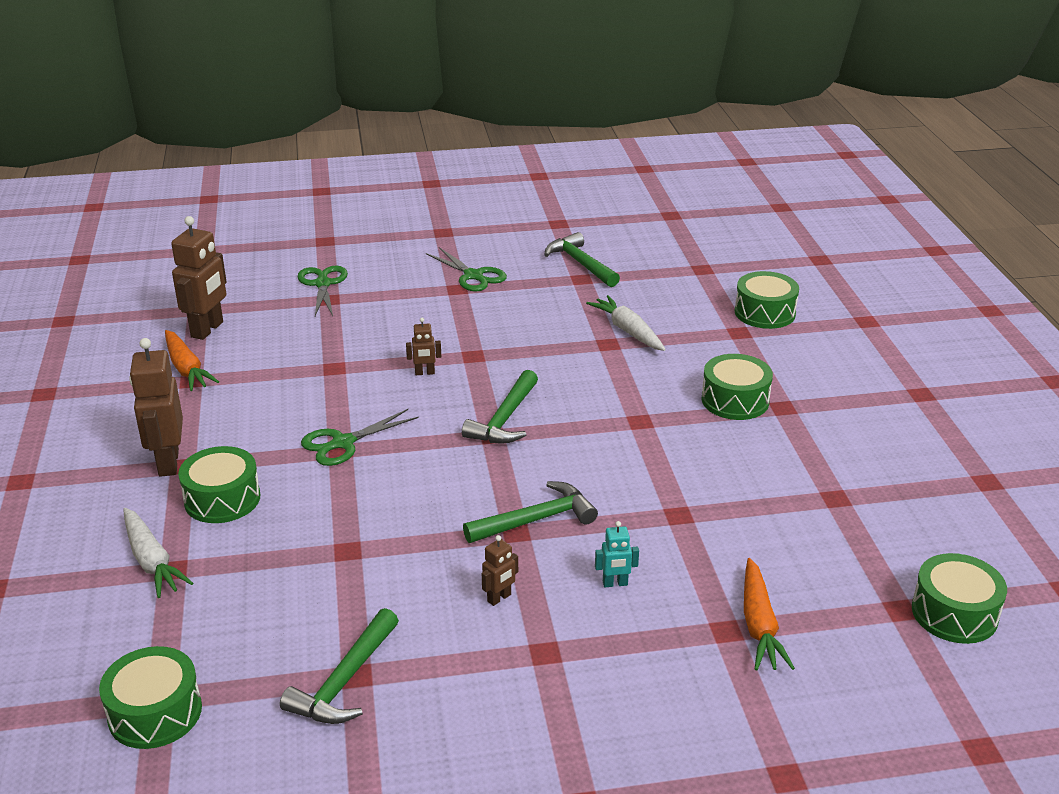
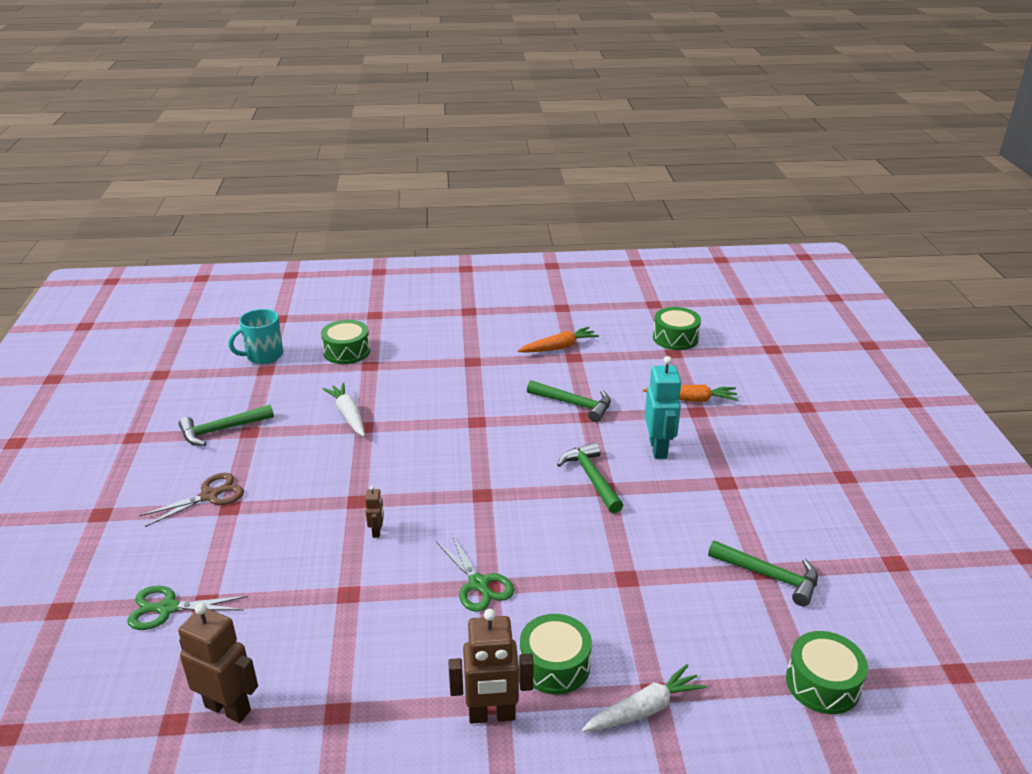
camera: 85 degrees left, 0 degrees up
(186, 369) = (311, 719): orange carrot -> orange carrot (559, 347)
(473, 276) = (209, 496): green scissors -> brown scissors
(499, 598) = (676, 499): brown robot -> none
(505, 419) = (461, 487): green hammer -> green hammer (574, 404)
(615, 583) = (658, 448): turquoise robot -> turquoise robot, size x2.05
(628, 331) = (348, 415): white carrot -> white carrot turned 90 degrees clockwise
(732, 263) = (263, 355): none -> turquoise mug
(735, 400) = (460, 378): green drum -> none

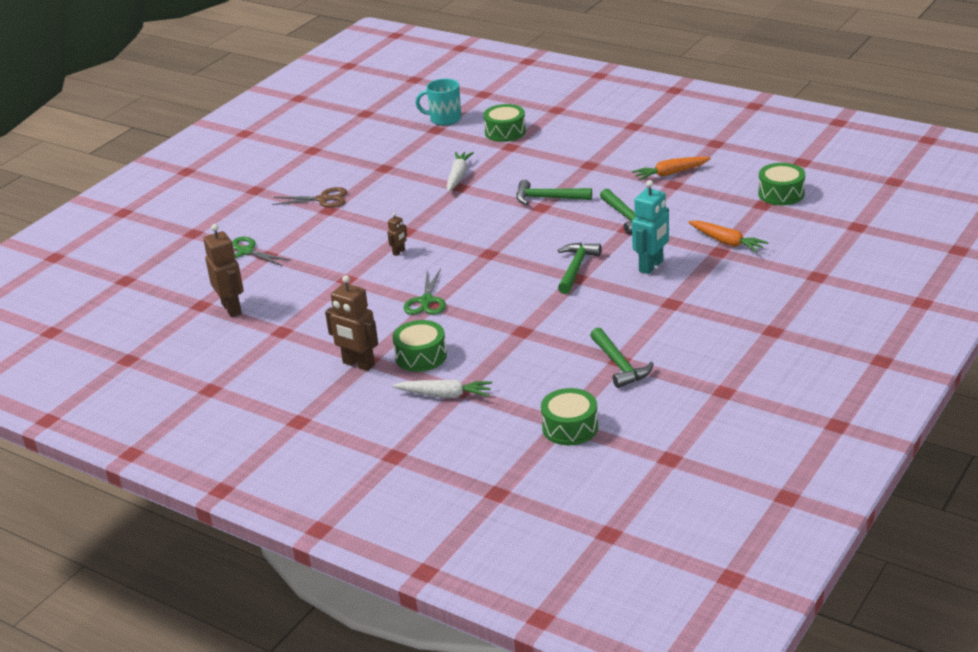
camera: 40 degrees right, 0 degrees up
(221, 430) = (368, 162): green hammer -> green hammer (547, 198)
(559, 347) = (670, 173): orange carrot -> orange carrot turned 150 degrees clockwise

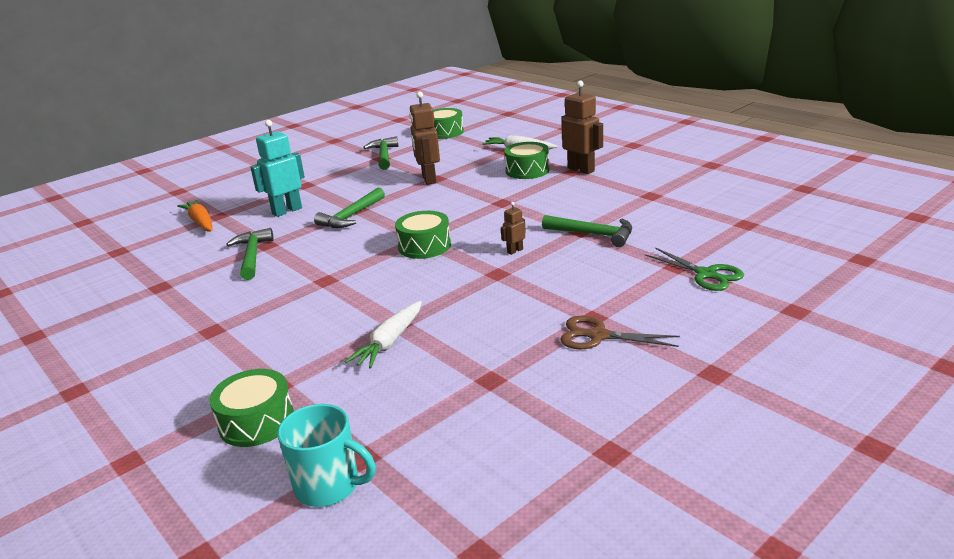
camera: 165 degrees left, 5 degrees down
(232, 308) = (708, 217): brown robot -> brown robot (428, 179)
(426, 301) = (505, 205): green scissors -> none
(547, 198) = (307, 290): green hammer -> green hammer (593, 234)
(670, 173) = (143, 300): orange carrot -> none
(781, 194) = (83, 259): green drum -> green drum (424, 246)

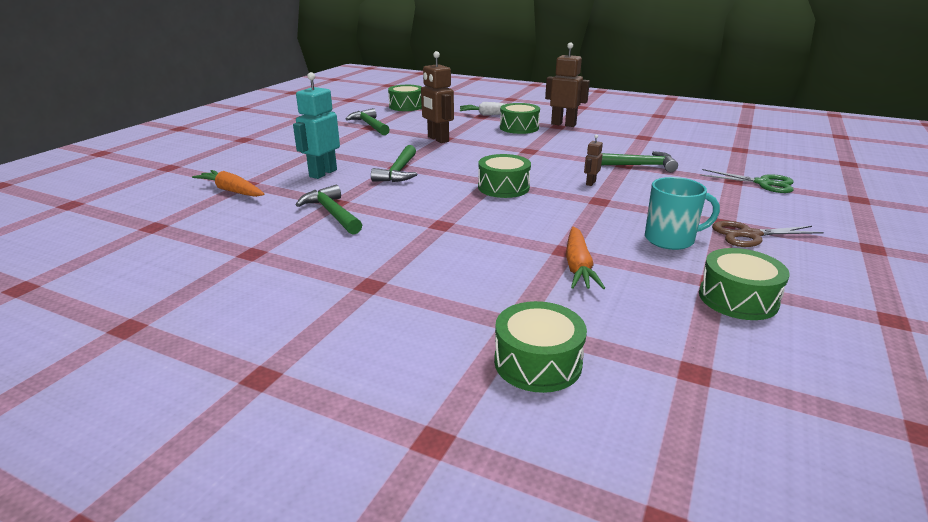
camera: 25 degrees left, 0 degrees up
(329, 486) = (700, 408): turquoise mug -> turquoise mug (670, 239)
(390, 342) = (578, 266): white carrot -> orange carrot
(490, 400) = (738, 298): none -> green drum

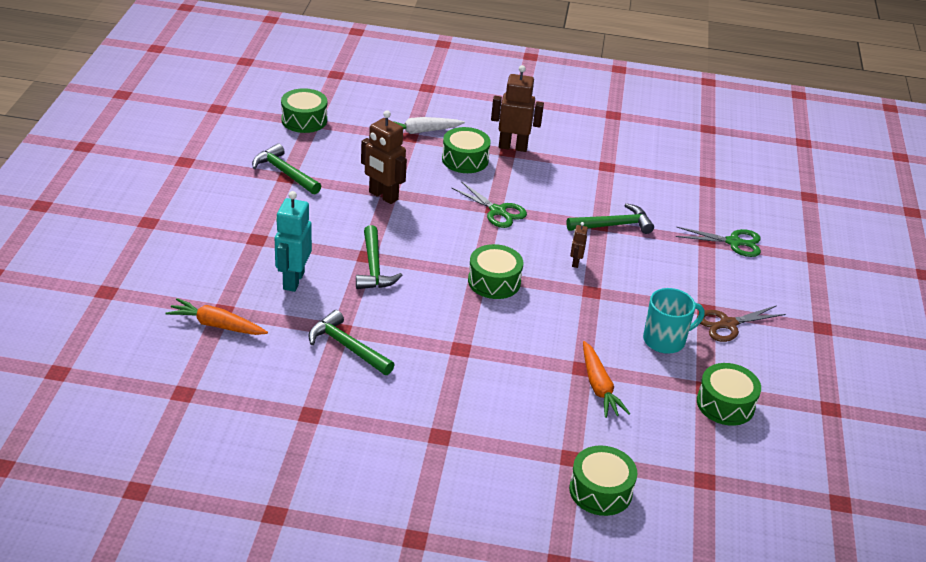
camera: 20 degrees left, 10 degrees up
(531, 152) = (497, 211): none -> green scissors

